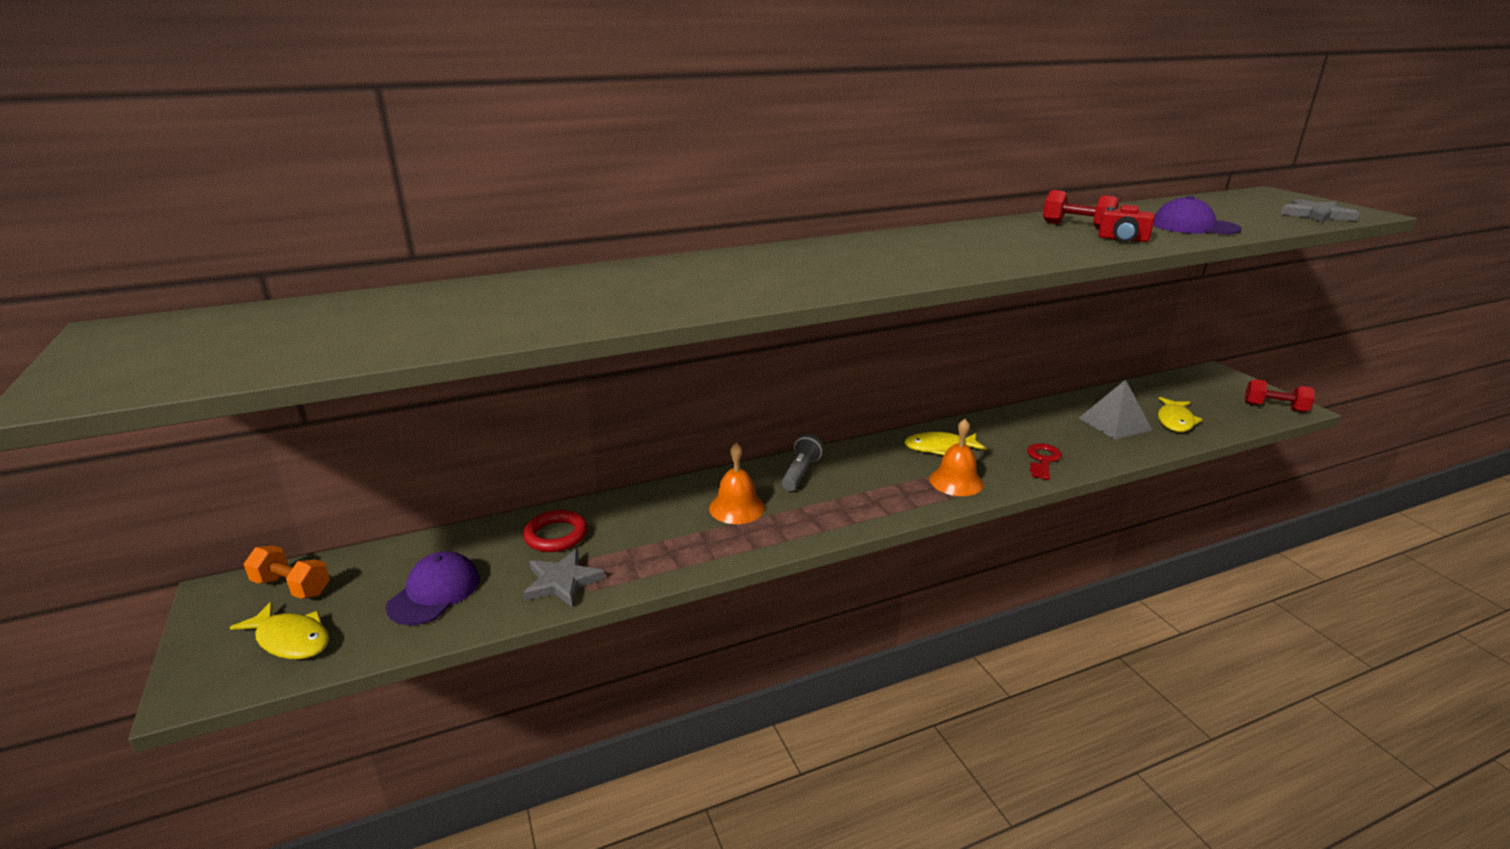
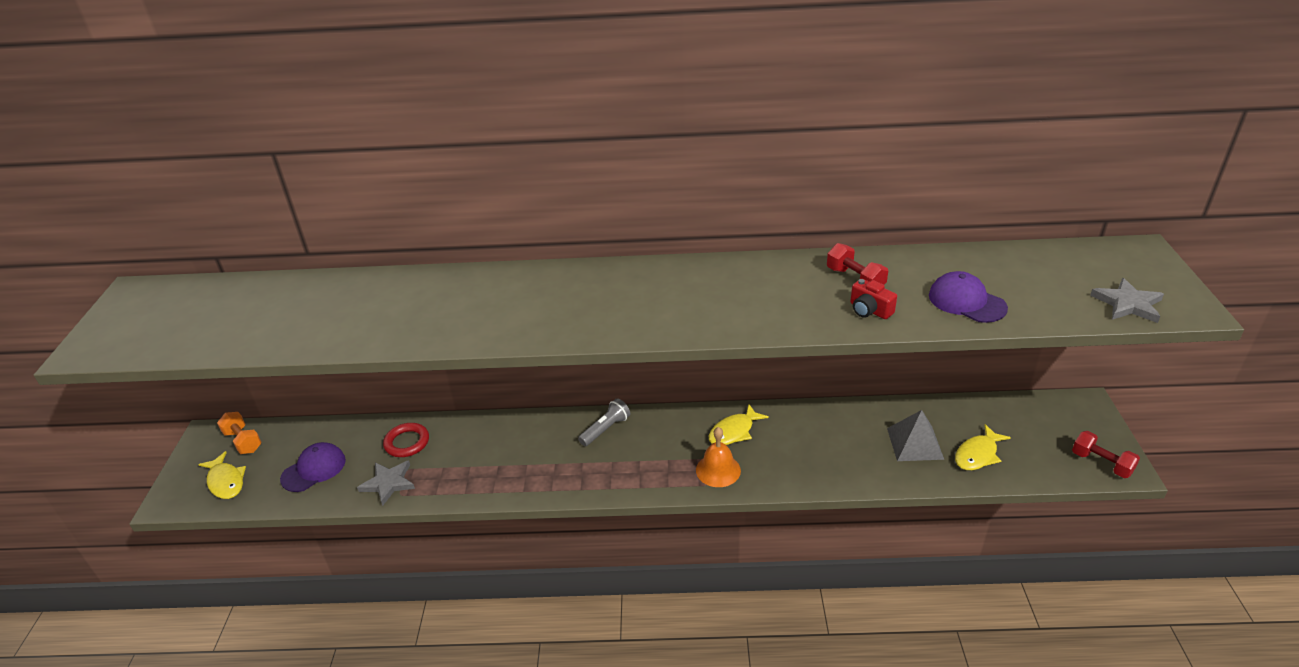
camera: 25 degrees right, 10 degrees up
(737, 508) = (537, 451): orange bell -> none
(939, 448) = (734, 431): yellow fish -> yellow fish turned 60 degrees counterclockwise
(1043, 460) = (810, 467): red key -> none

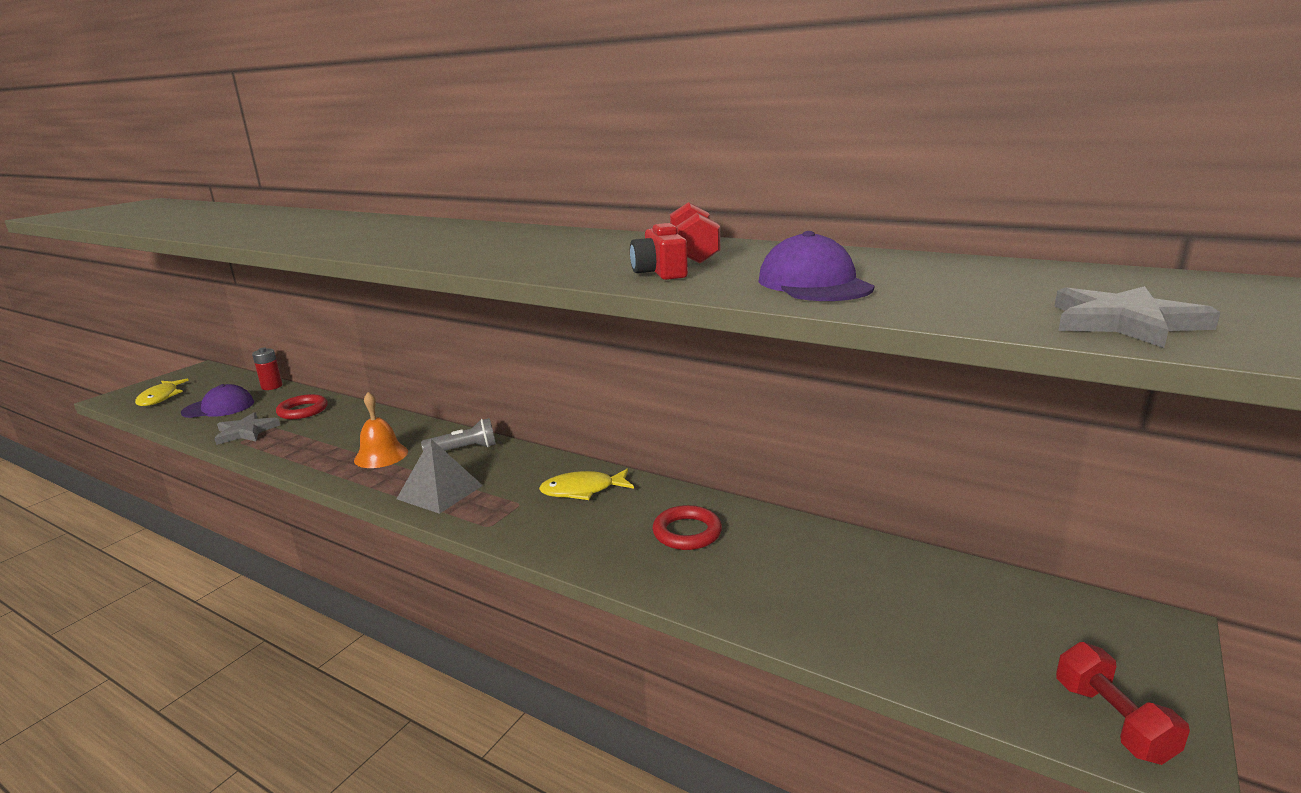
camera: 30 degrees right, 15 degrees down
(243, 441) = (211, 379): orange dumbbell -> none
(328, 428) = (272, 386): none -> red battery
(718, 470) = (517, 517): orange bell -> orange bell (381, 455)
(831, 438) = (687, 532): none -> red ring
(914, 443) = (793, 576): grey pyramid -> grey pyramid (440, 492)
(978, 454) = (879, 623): yellow fish -> none

